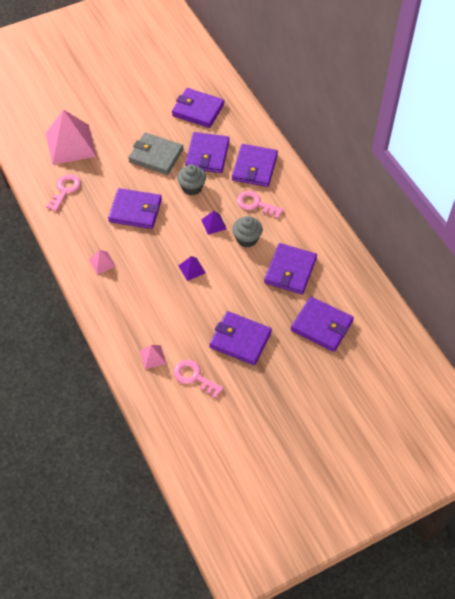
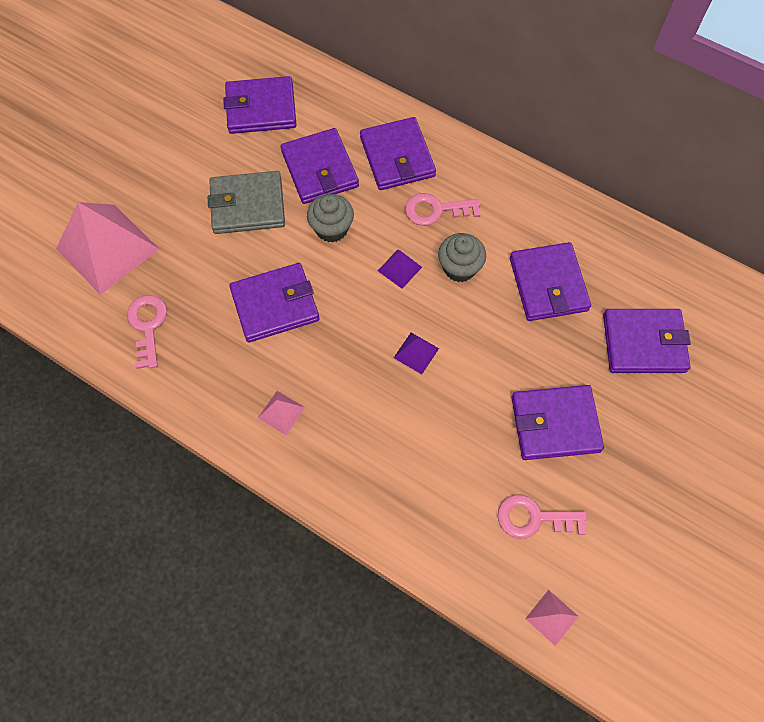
camera: 30 degrees left, 10 degrees up
(152, 357) = (455, 521): pink pyramid -> pink pyramid (551, 617)

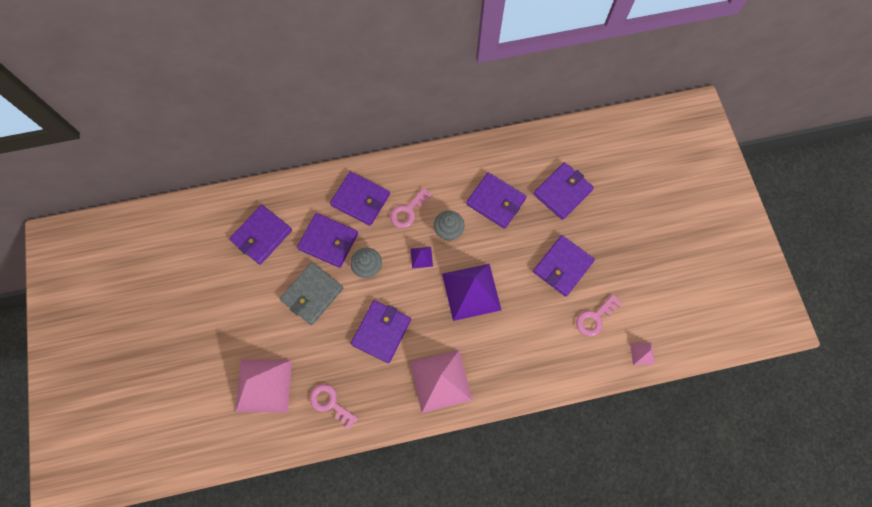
camera: 45 degrees left, 5 degrees up
(281, 412) = (440, 380): pink pyramid -> pink pyramid, size x2.33
(416, 353) = (471, 291): purple pyramid -> purple pyramid, size x2.33

